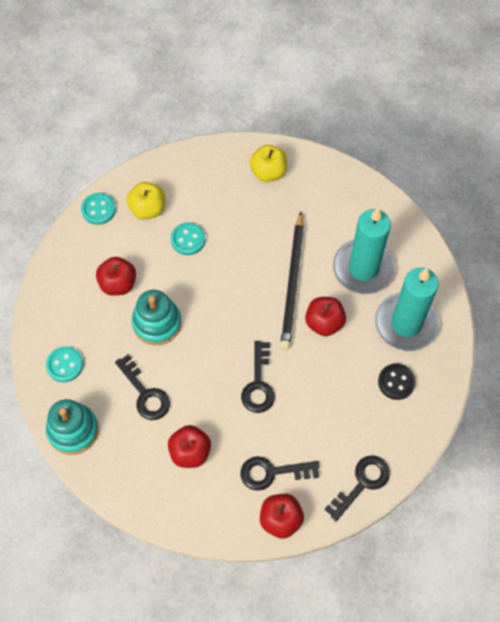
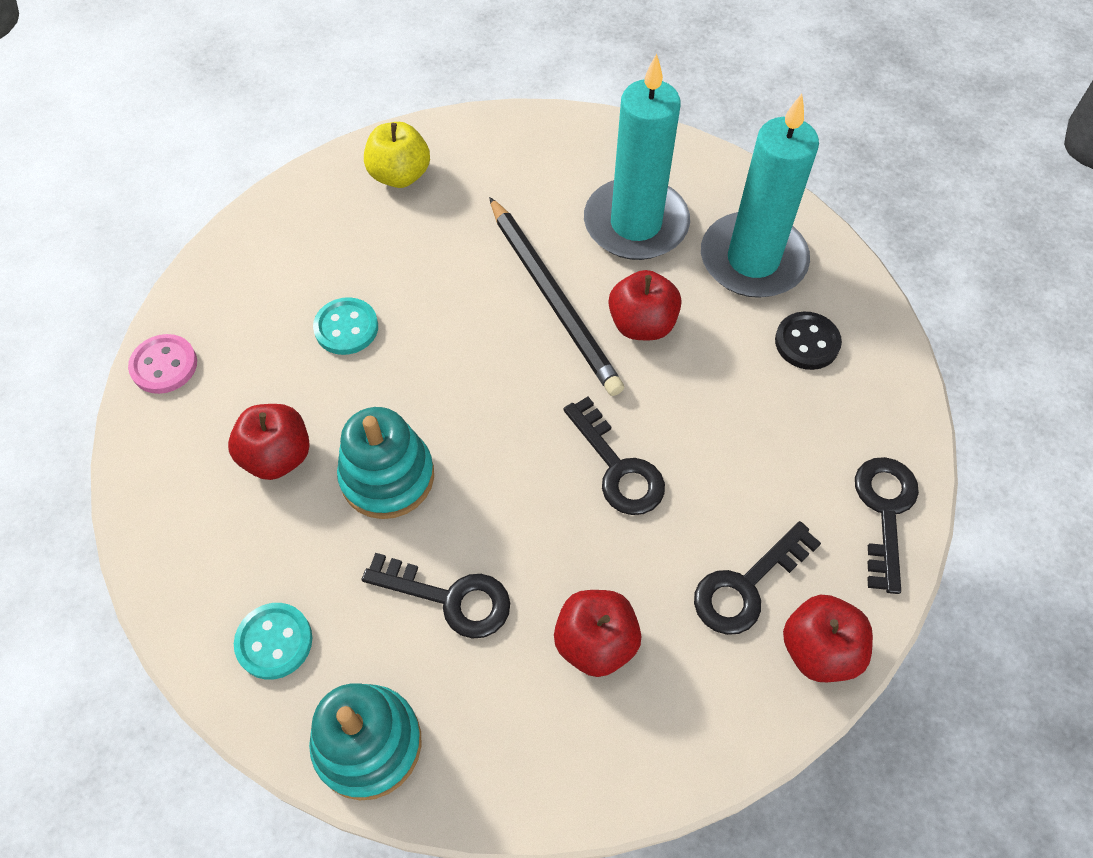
camera: 35 degrees left, 5 degrees down
(98, 209) = (164, 365): turquoise button -> pink button
(147, 209) = (248, 320): yellow apple -> none

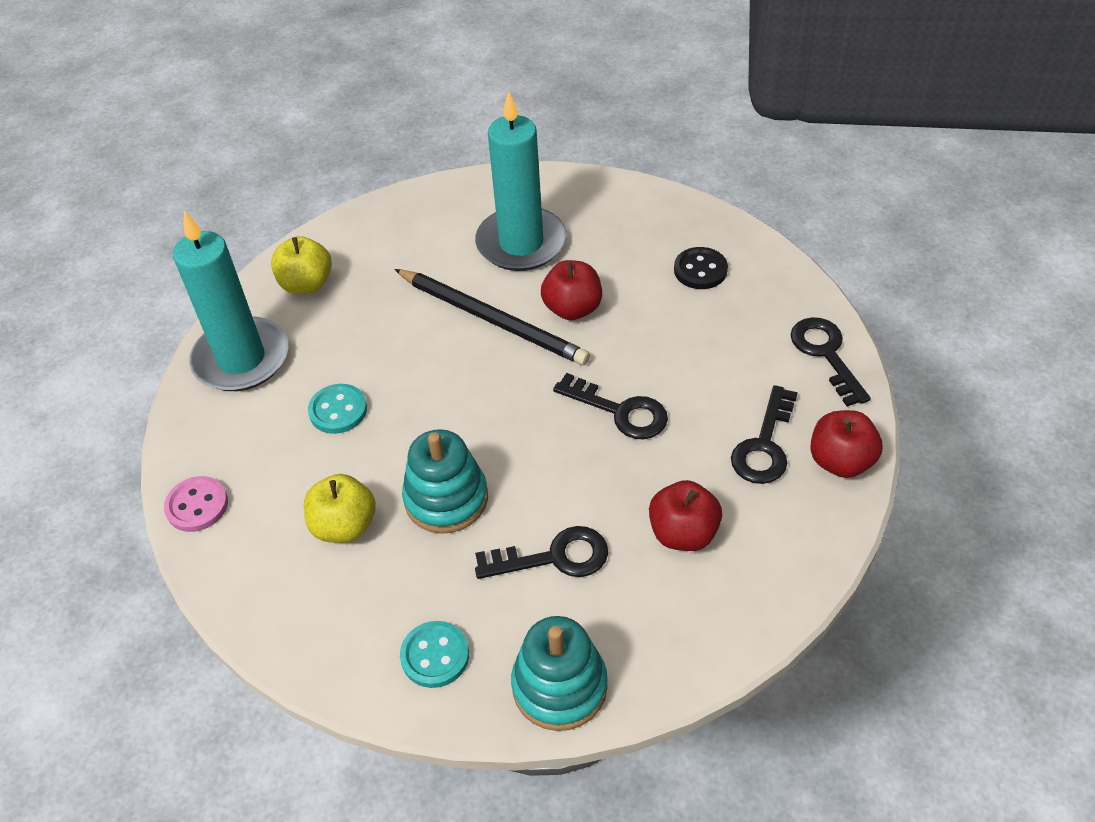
camera: 25 degrees left, 10 degrees down
(277, 456) = (344, 526): red apple -> yellow apple
(753, 260) = (625, 232): turquoise candle -> turquoise candle (241, 359)

